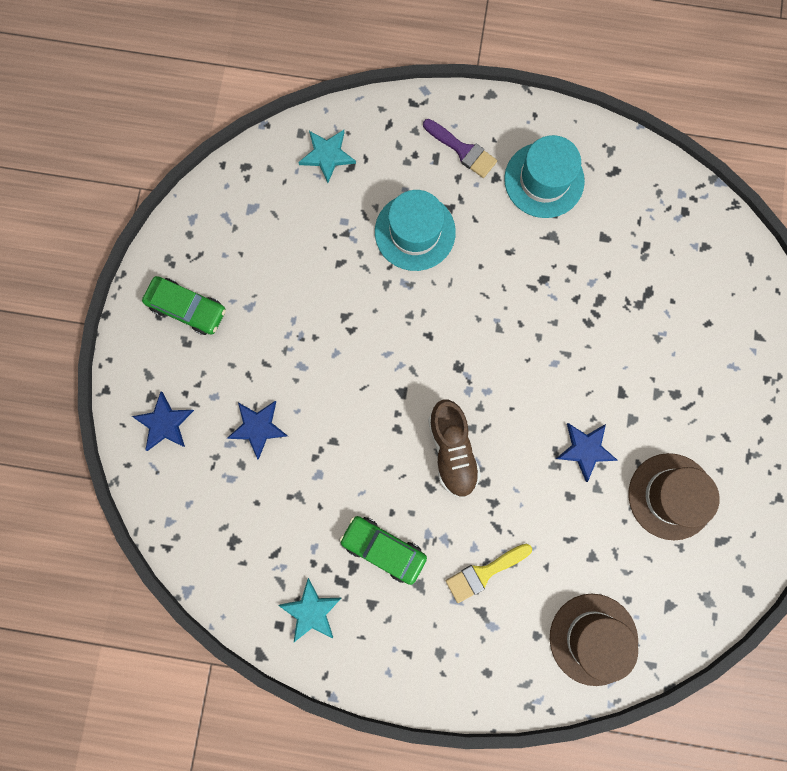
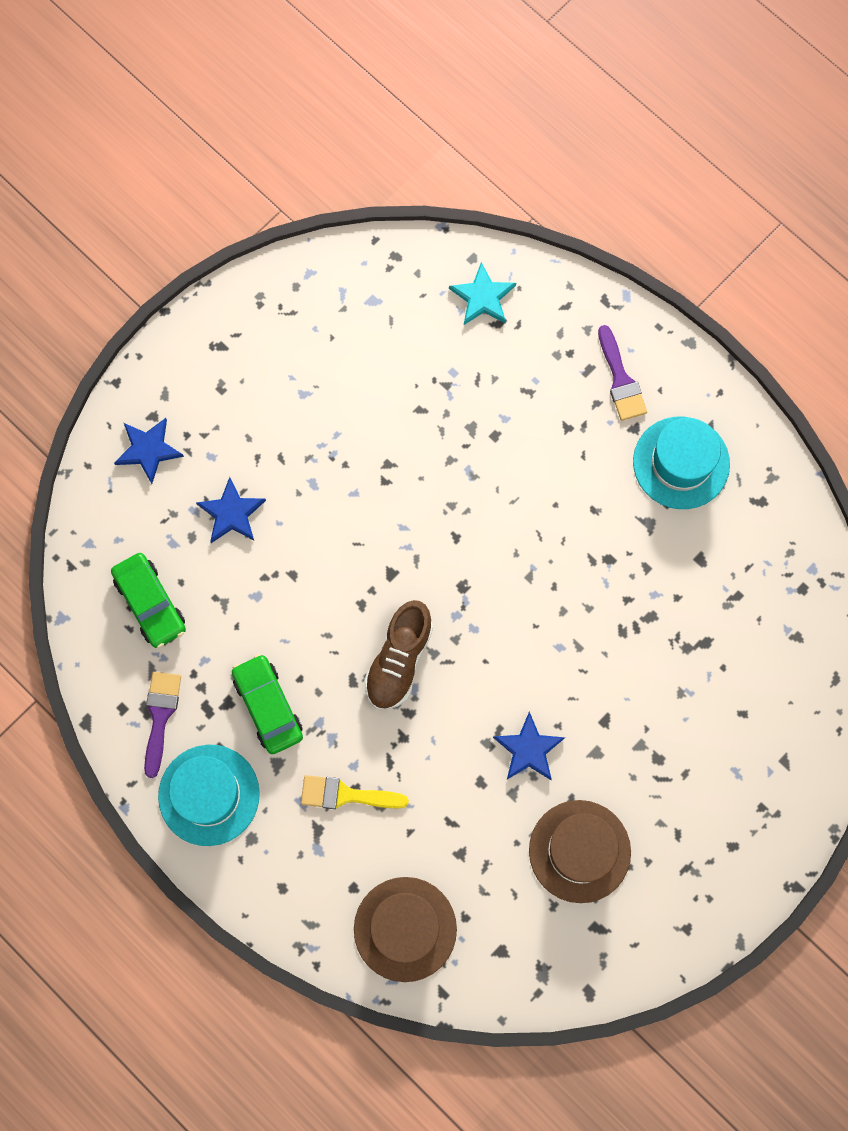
camera: 35 degrees right, 5 degrees down
(187, 308) = (245, 356): green car -> green car (150, 603)
(311, 611) = (160, 716): turquoise star -> purple brush
(415, 232) = (515, 428): turquoise hat -> turquoise hat (209, 795)

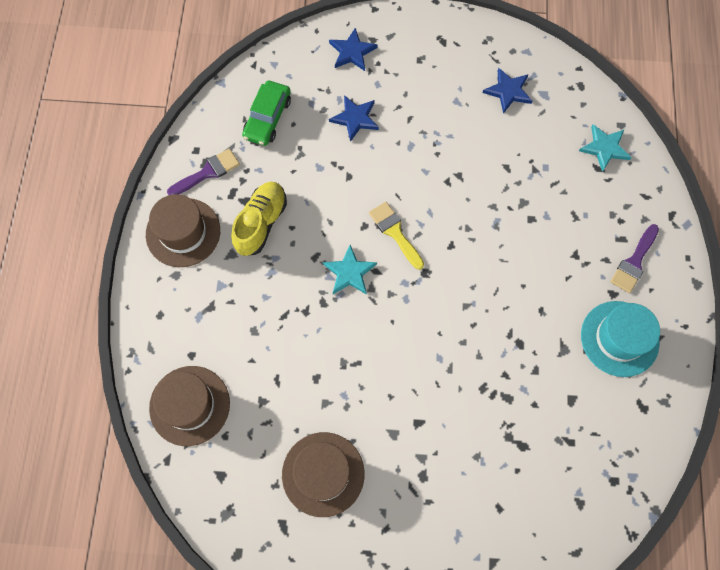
camera: 50 degrees right, 5 degrees down
(209, 795) = (183, 232): turquoise hat -> brown hat
(268, 706) = (261, 223): green car -> yellow shoe
(346, 795) = (244, 306): yellow brush -> yellow brush (395, 232)
(399, 660) = (349, 272): brown shoe -> turquoise star
(529, 749) = (360, 390): blue star -> blue star (508, 91)

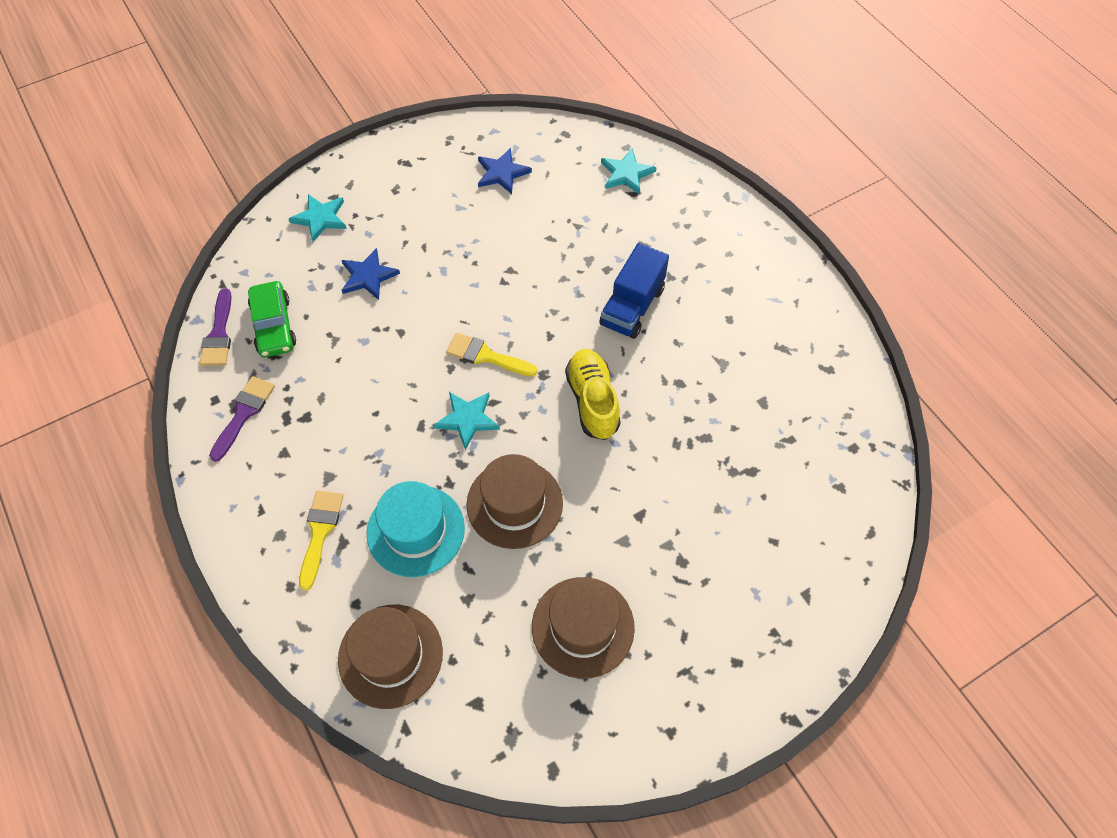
camera: 35 degrees left, 10 degrees down
(183, 232) = (258, 488): brown hat -> brown hat (514, 503)
(201, 290) = (320, 532): none -> yellow brush
(261, 223) = (339, 428): yellow shoe -> yellow shoe (592, 401)
(352, 52) = (320, 218): blue star -> turquoise star
(528, 261) = (632, 307): none -> blue truck
(619, 338) = (763, 324): turquoise hat -> turquoise hat (415, 530)
(634, 262) = (725, 253): purple brush -> purple brush (219, 334)

